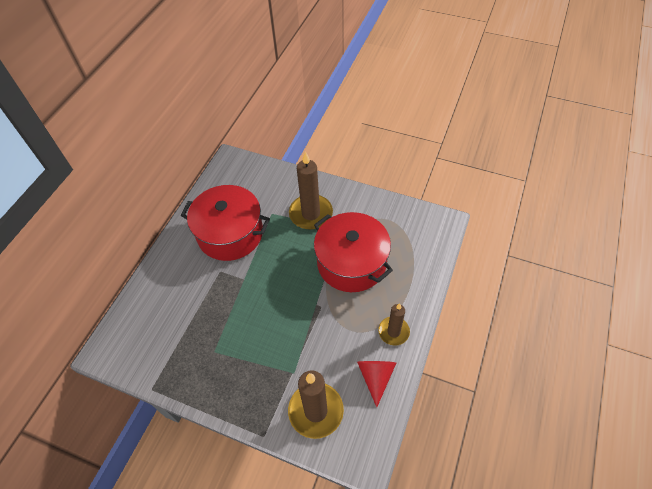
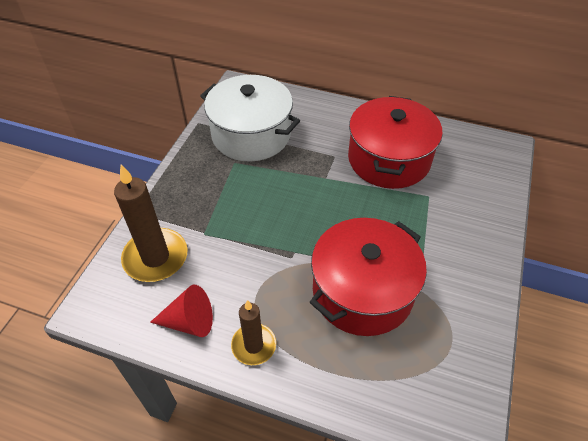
camera: 85 degrees right, 5 degrees down
(180, 338) = (251, 134): none -> white pot
(311, 214) = (438, 239): brown candle -> none

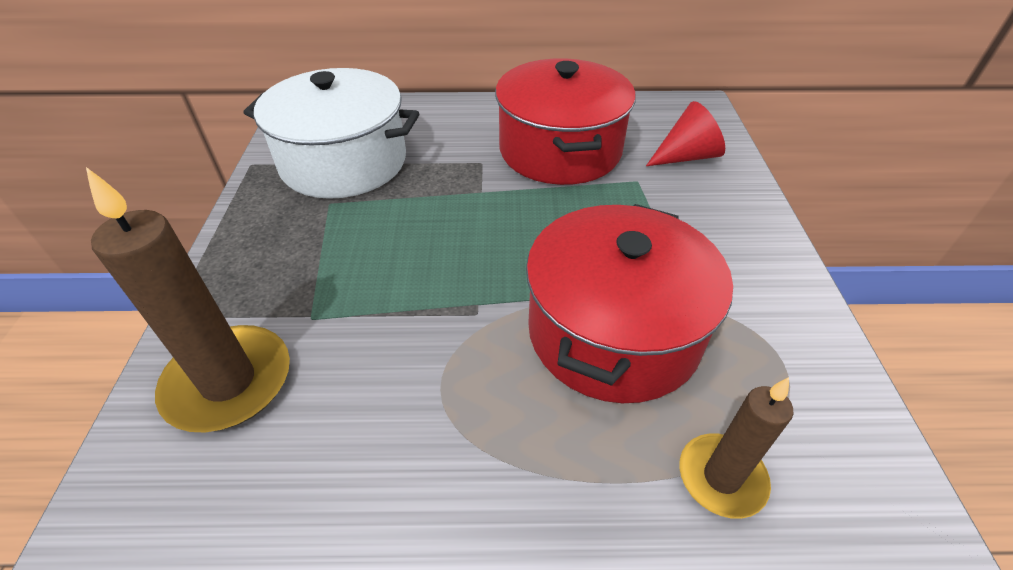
camera: 20 degrees left, 5 degrees down
(189, 321) = (330, 478): red cone -> red cone (686, 156)
(253, 345) = (471, 481): brown candle -> brown candle (721, 477)

